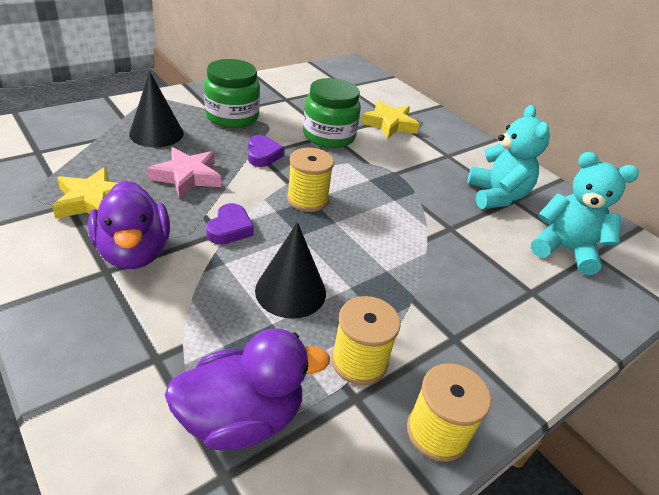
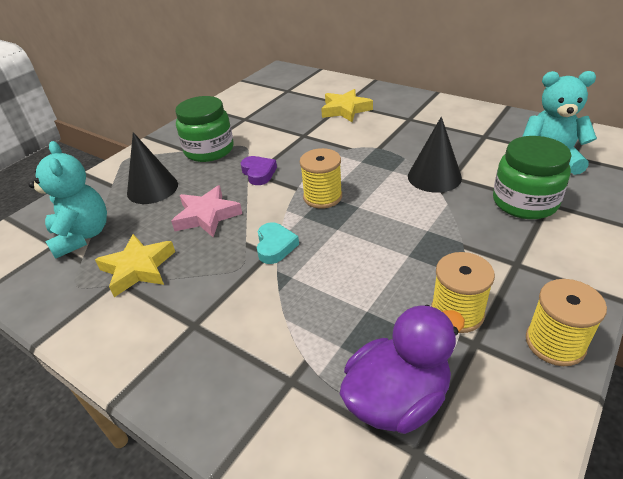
camera: 10 degrees left, 0 degrees up
(134, 252) = (207, 298): purple duck -> none
(230, 228) = (275, 246): purple heart -> turquoise heart
(290, 291) = (362, 278): black cone -> black cone (434, 177)
(329, 136) = (303, 137): green jar -> green jar (524, 202)
(496, 196) = (469, 138): turquoise teddy bear -> turquoise teddy bear (82, 236)

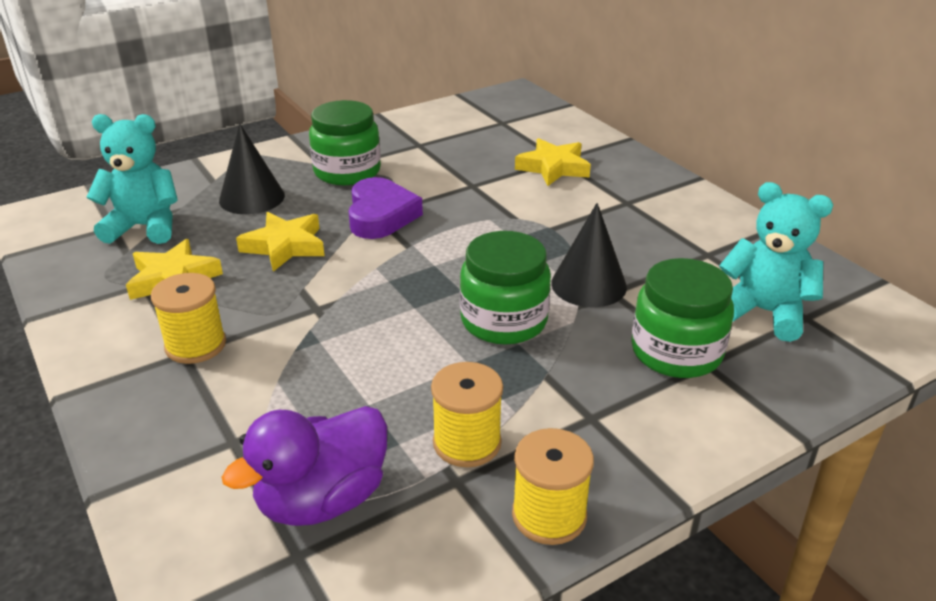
camera: 20 degrees right, 5 degrees down
(82, 236) = (144, 227): turquoise teddy bear -> turquoise teddy bear turned 90 degrees counterclockwise
(207, 216) = (284, 246): pink star -> yellow star
(258, 173) = (380, 215): purple heart -> purple heart, size x1.58
(275, 246) = (330, 303): turquoise heart -> none
(322, 197) = (430, 266): yellow spool -> yellow spool (195, 345)
(397, 399) = (322, 499): purple duck -> purple duck turned 150 degrees clockwise
(404, 218) = (504, 321): none -> green jar

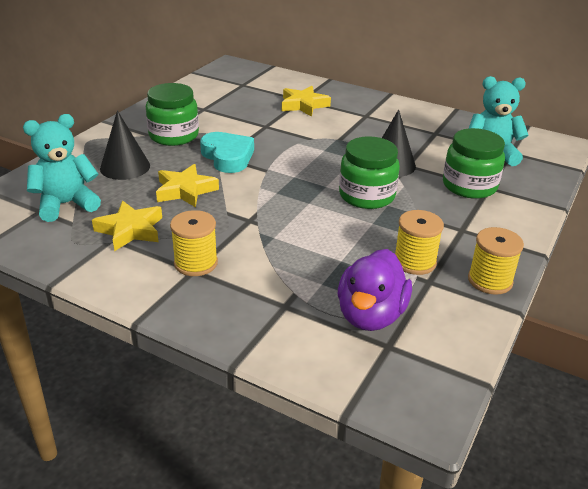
camera: 30 degrees left, 0 degrees up
(380, 215) = (228, 157): purple heart -> turquoise heart

